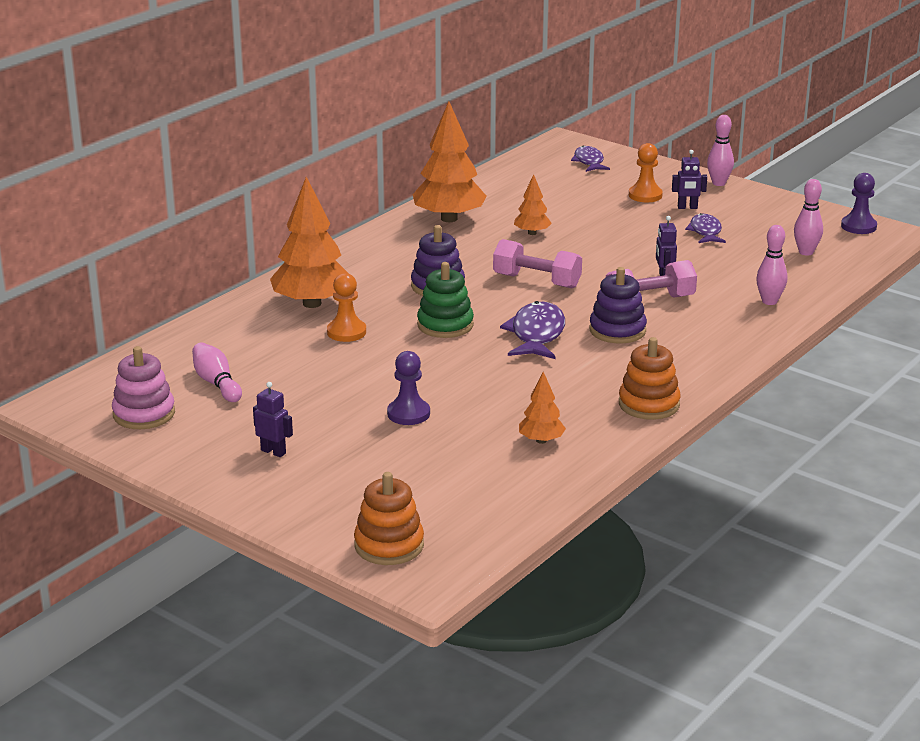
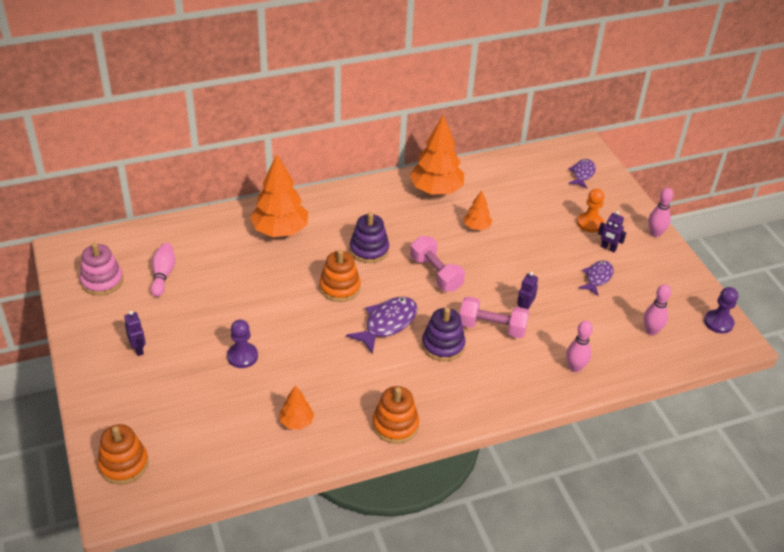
camera: 30 degrees right, 15 degrees up
(346, 332) = (276, 266): orange pawn -> none
(445, 325) = (339, 287): green stacking toy -> orange stacking toy

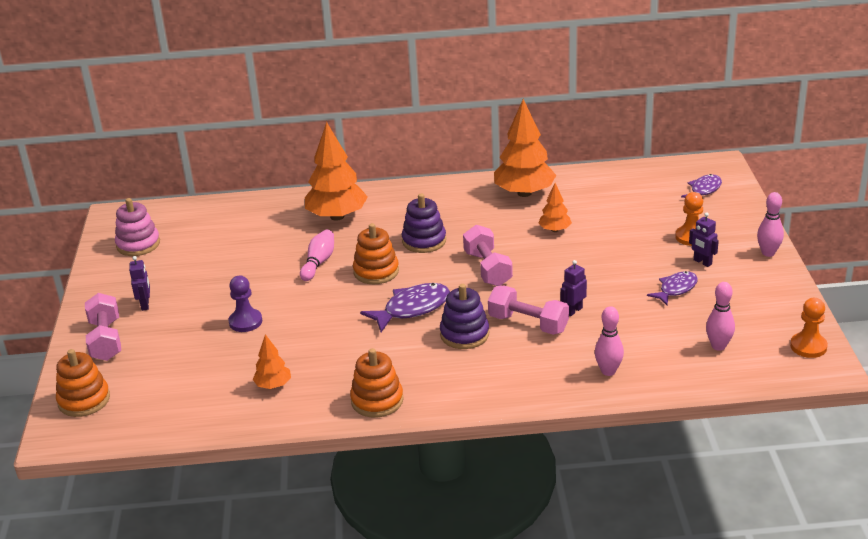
camera: 20 degrees right, 10 degrees down
(116, 394) = (106, 340): none -> pink dumbbell
(163, 275) = (200, 244): pink bowling pin -> pink bowling pin (319, 263)
(718, 322) = (808, 346): purple pawn -> orange pawn

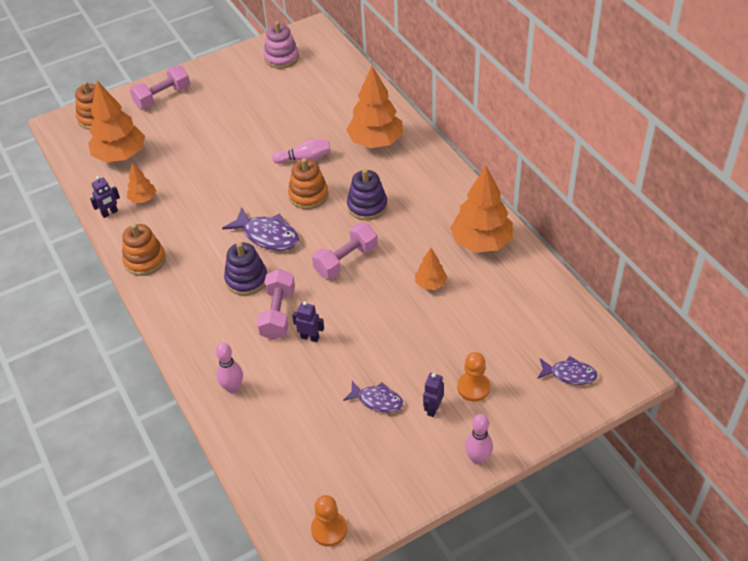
camera: 65 degrees right, 15 degrees up
(145, 305) = (210, 96): purple robot -> purple robot (110, 213)
(178, 391) = (120, 155): none -> orange tree
(245, 322) = (211, 153): purple pawn -> none
(718, 346) = (300, 457): pink bowling pin -> none

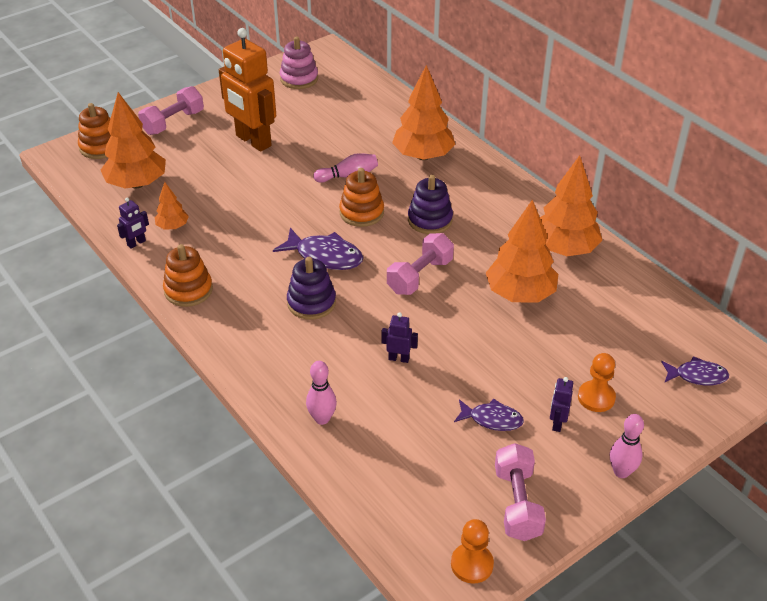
camera: 10 degrees left, 5 degrees down
(228, 119) = (253, 141): none -> orange robot
(278, 314) = (356, 336): pink dumbbell -> pink dumbbell (517, 503)
(430, 284) = (520, 294): orange tree -> orange tree, size x1.99

